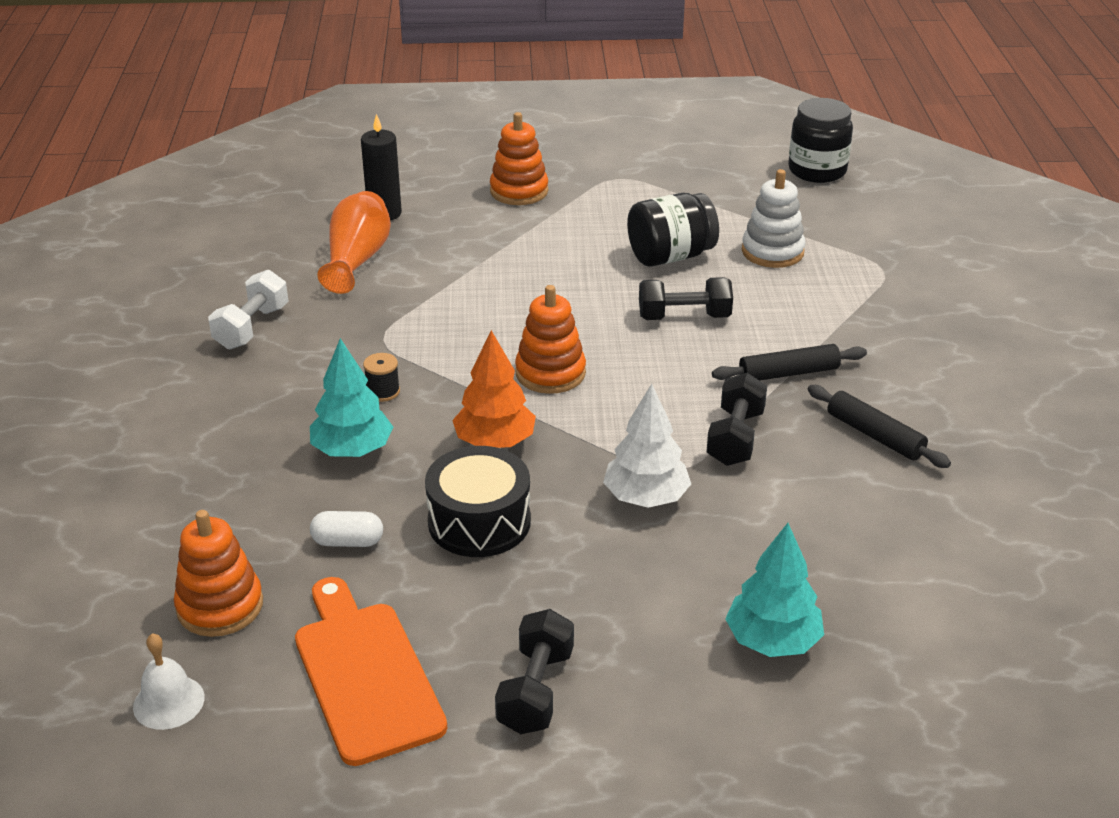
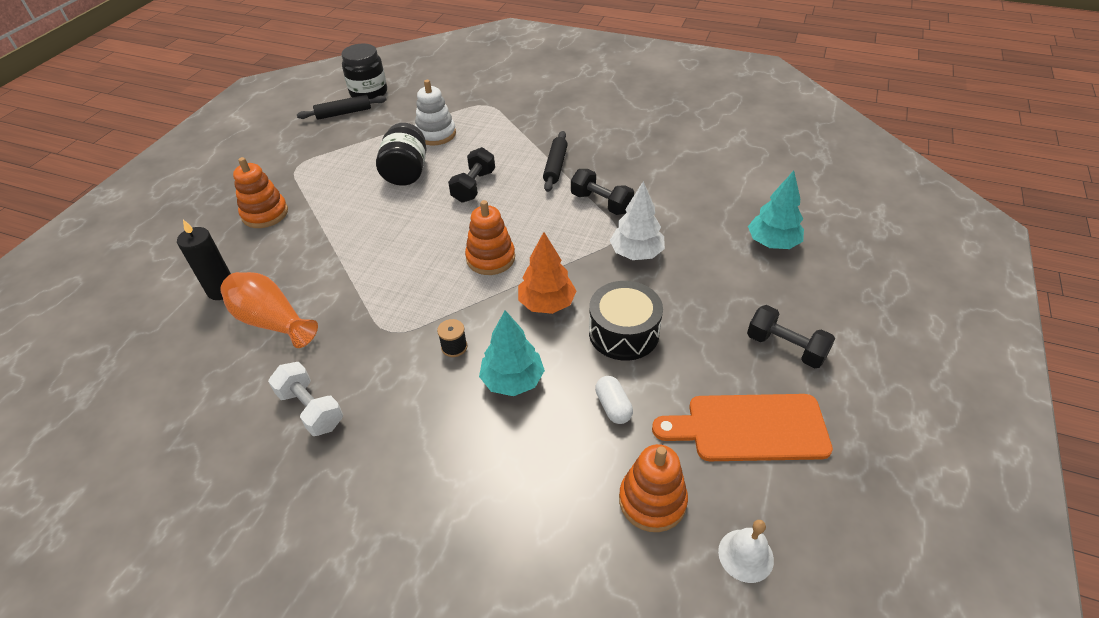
camera: 65 degrees left, 10 degrees up
(348, 542) = (613, 407): white capsule -> white capsule turned 45 degrees counterclockwise
(875, 435) = (627, 156): black rolling pin -> black rolling pin (344, 113)

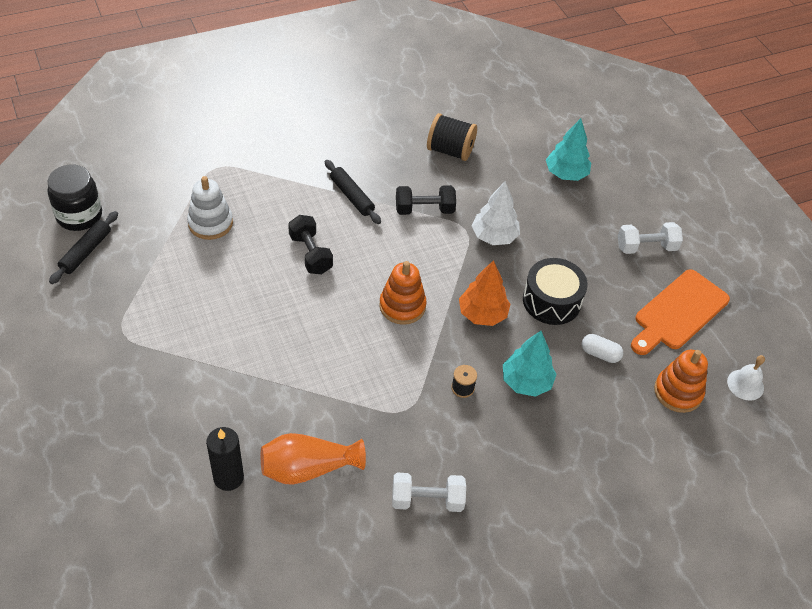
camera: 50 degrees left, 5 degrees up
(265, 214) = (162, 393): orange stacking toy -> none
(406, 172) = (235, 275): black jar -> none
(680, 174) = (450, 150): none -> black spool
(785, 348) = (646, 247): black dumbbell -> white dumbbell

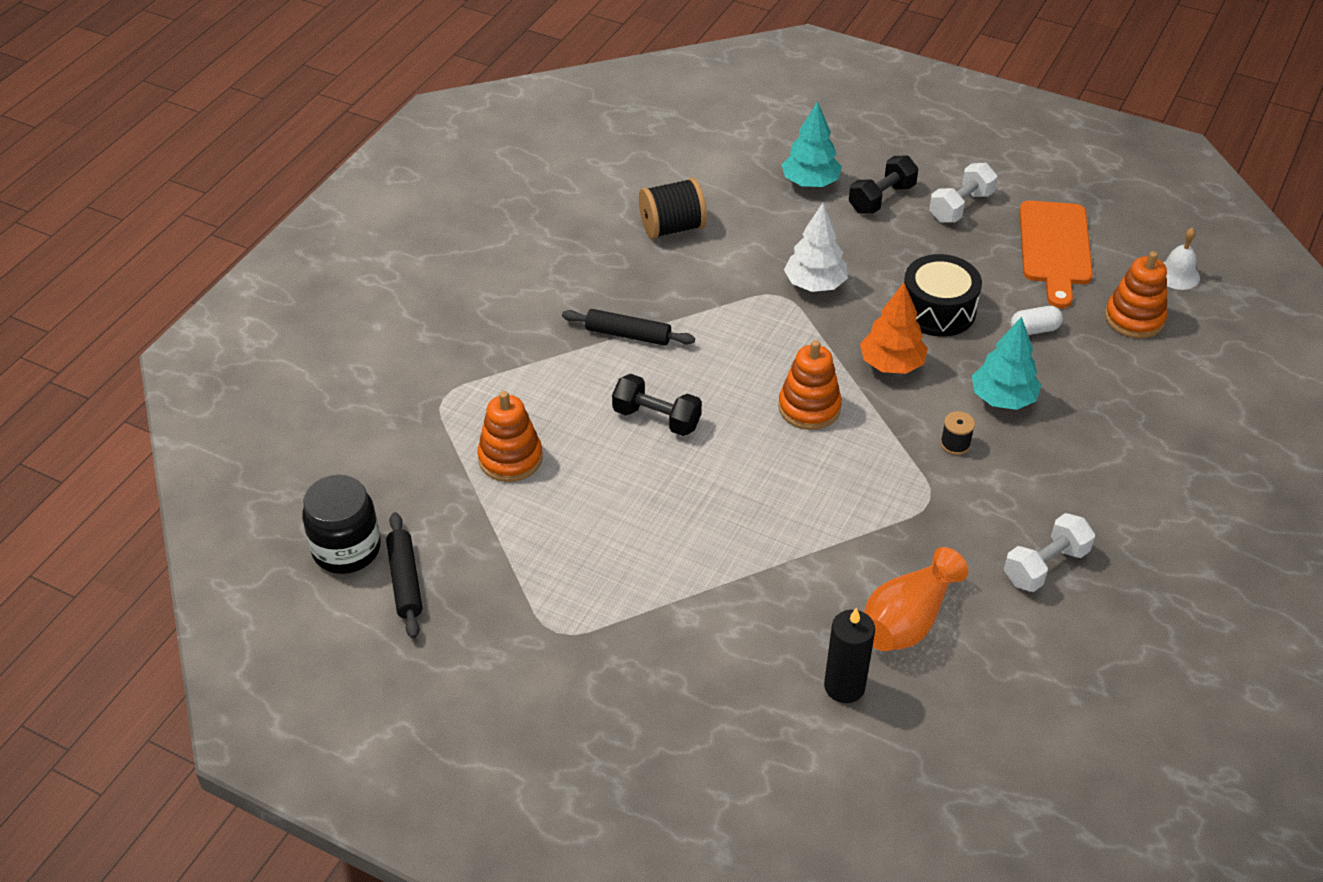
camera: 35 degrees left, 5 degrees down
(210, 223) = (510, 458): white stacking toy -> orange stacking toy
(424, 209) = (717, 301): black dumbbell -> black dumbbell (881, 199)

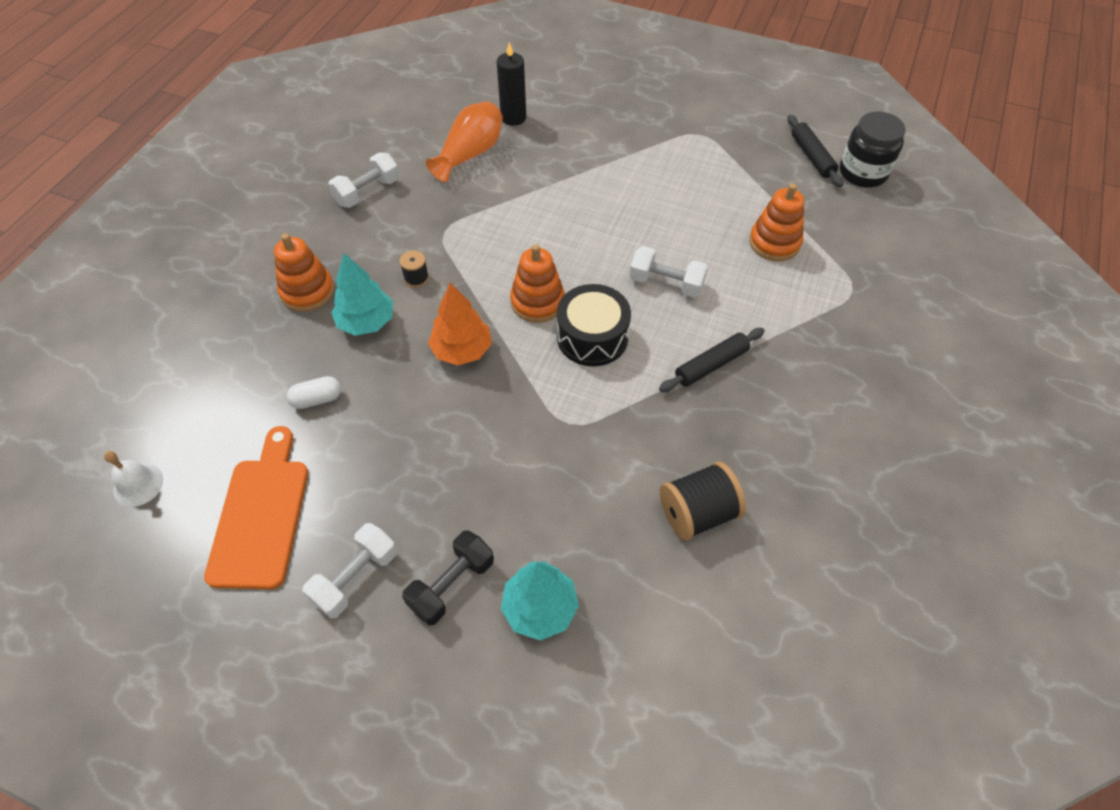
camera: 175 degrees right, 10 degrees up
(628, 335) = (711, 365): black rolling pin -> black rolling pin turned 45 degrees counterclockwise
(656, 419) = (666, 283): black dumbbell -> white dumbbell
(815, 284) = (533, 441): white tree -> none
(937, 310) = (409, 416): black drum -> black drum (592, 337)
(1134, 318) = (211, 420): orange stacking toy -> orange stacking toy (307, 291)

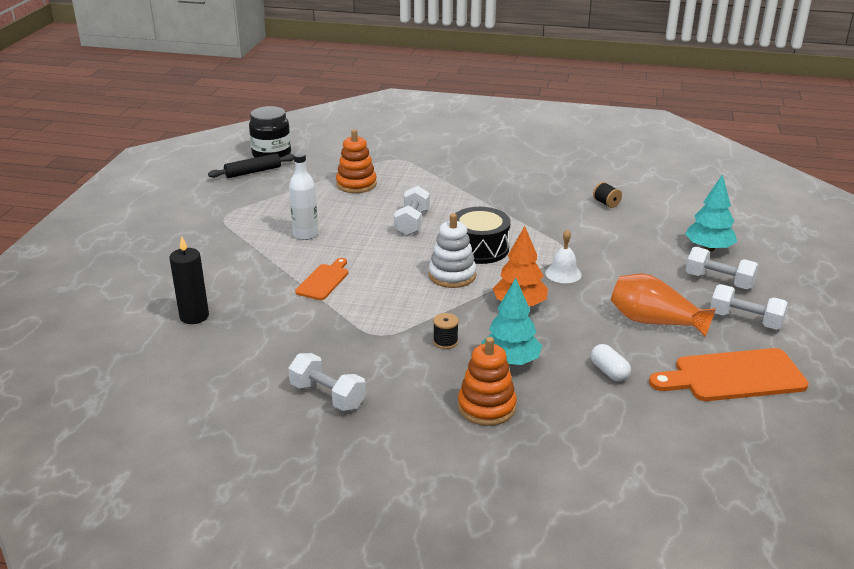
camera: 100 degrees left, 25 degrees down
(138, 484) = (759, 458): white bell -> white bell (563, 273)
(451, 584) = (719, 281): black dumbbell -> white dumbbell
(470, 154) = (257, 336): orange vase -> orange vase (654, 321)
(537, 302) = (452, 275): orange stacking toy -> white stacking toy
(552, 200) = (324, 280): none -> orange cutting board
(651, 192) = (305, 234): none -> white bottle
(697, 513) = (606, 203): black spool -> black spool, size x0.52
(711, 365) = (485, 203): black rolling pin -> none

